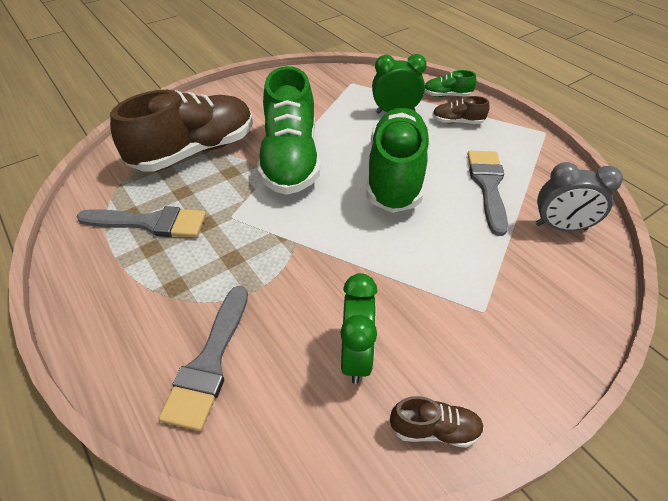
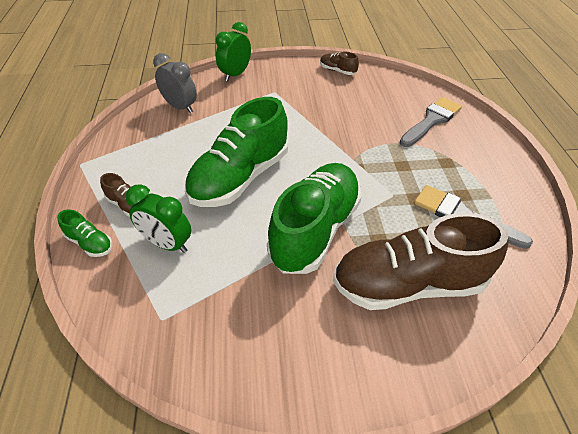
camera: 150 degrees left, 0 degrees up
(356, 356) = (353, 99): green clock -> green clock (235, 74)
(488, 186) = (185, 144): grey brush -> none

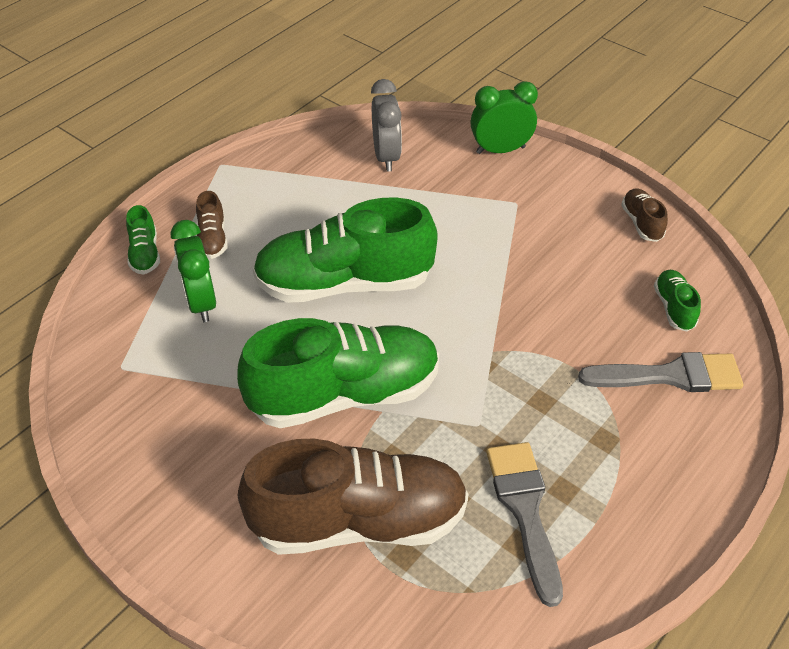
camera: 45 degrees right, 0 degrees up
(395, 95) = (674, 308): none -> green shoe
(408, 284) = (359, 521): brown shoe -> brown shoe turned 135 degrees clockwise

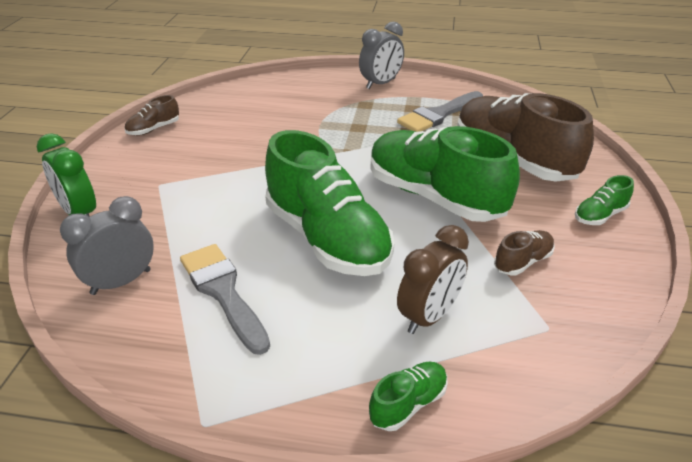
camera: 120 degrees left, 10 degrees down
(201, 303) = (429, 316): green clock -> brown clock
(212, 239) = (340, 356): brown shoe -> brown shoe (522, 262)
(667, 493) = (381, 84): none -> grey clock
(670, 376) = (297, 96): grey brush -> grey brush (223, 292)
(674, 308) = (237, 104): green shoe -> green shoe (600, 215)

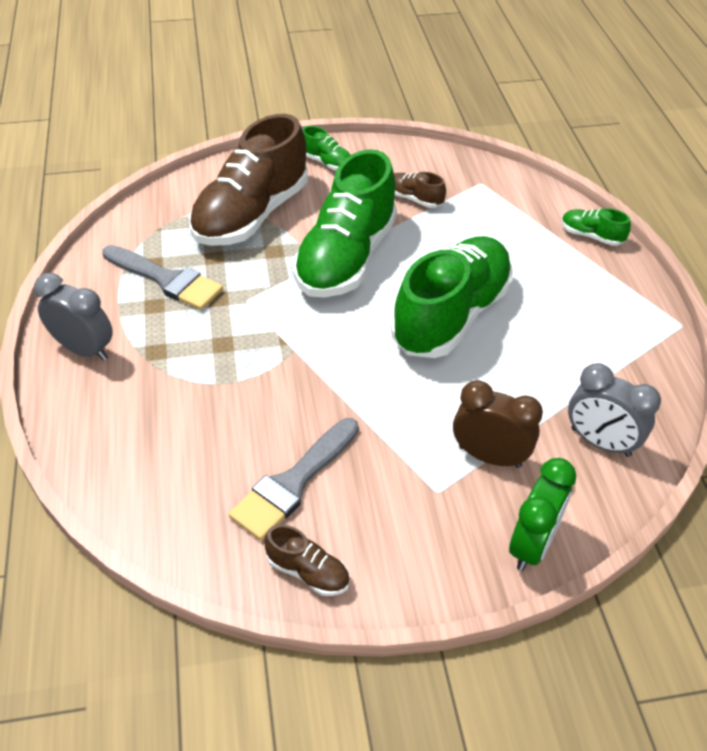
camera: 110 degrees left, 10 degrees up
(223, 292) = (562, 362): grey brush -> grey brush (293, 483)
(429, 316) = (507, 238): brown clock -> brown clock (489, 456)

